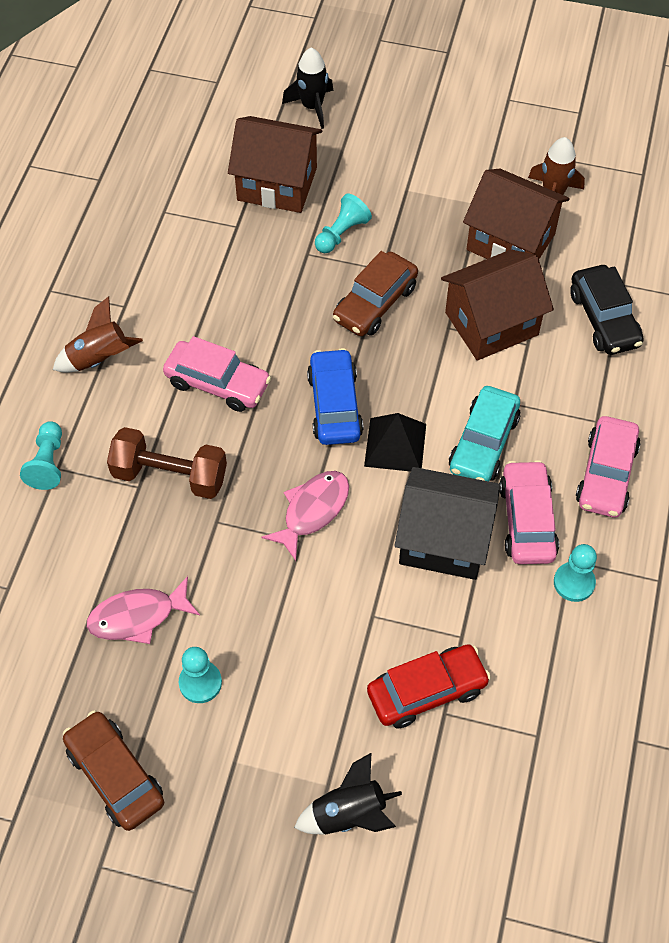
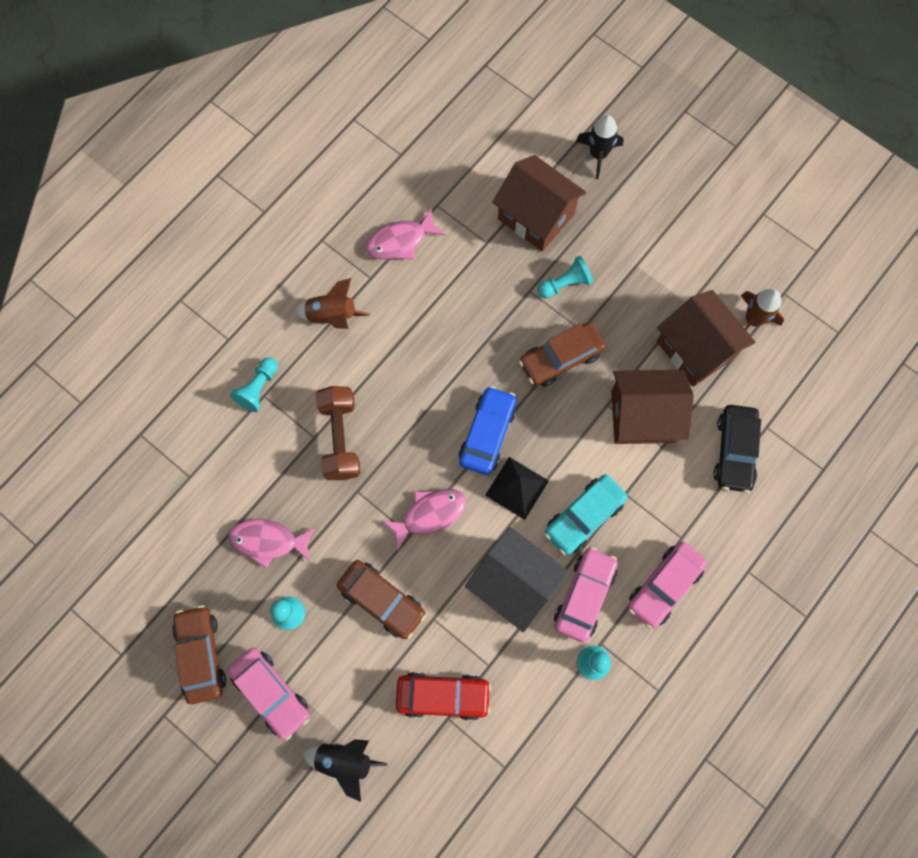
camera: 25 degrees right, 15 degrees up
(141, 259) = (400, 241): none -> pink fish
(170, 475) = (340, 438): brown dumbbell -> brown dumbbell turned 45 degrees clockwise
(217, 383) = (409, 376): pink car -> pink car (271, 693)
(304, 621) = (382, 600): none -> brown car

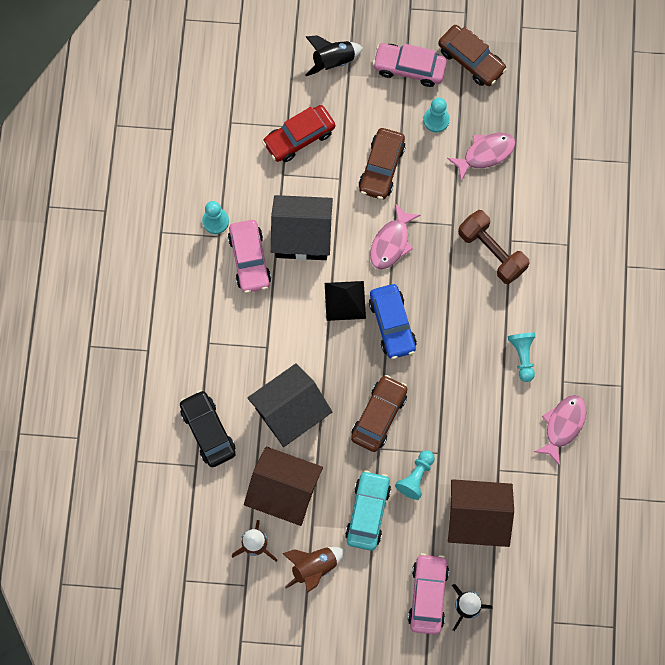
camera: 145 degrees right, 0 degrees up
(258, 388) = (576, 247): turquoise pawn -> turquoise pawn (522, 356)
(332, 316) = (566, 333): brown rocket -> brown rocket (314, 567)
(382, 600) = (381, 168): brown car -> brown car turned 75 degrees counterclockwise
(584, 517) = (285, 312): turquoise car -> turquoise car (367, 512)
(642, 416) = (290, 412): brown house -> black house
(664, 586) = (199, 302): pink car -> pink car (427, 595)

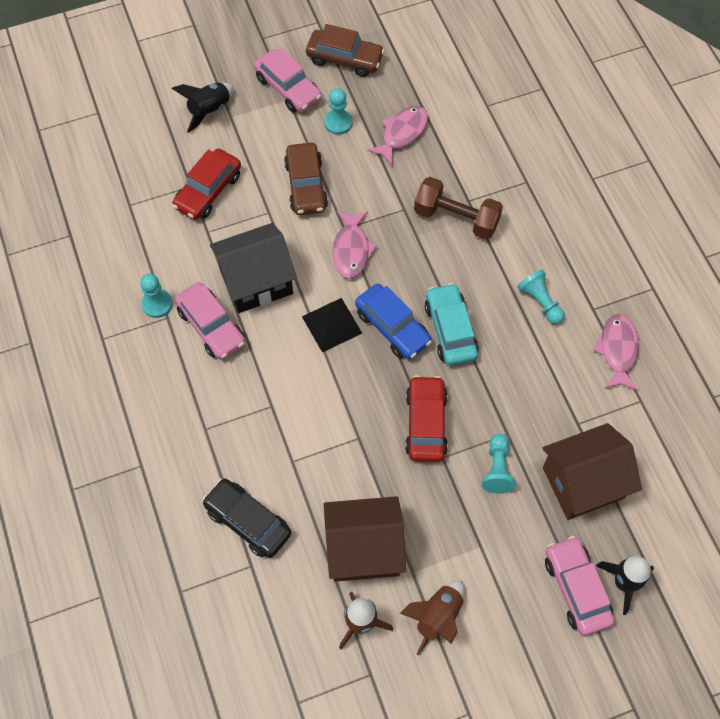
camera: 25 degrees left, 10 degrees down
(290, 412) = (330, 461): black house -> none
(367, 512) = (465, 529): turquoise car -> turquoise car (450, 330)
(379, 416) = (425, 423): brown car -> red car
(409, 68) = (288, 88): pink car -> pink car turned 120 degrees counterclockwise

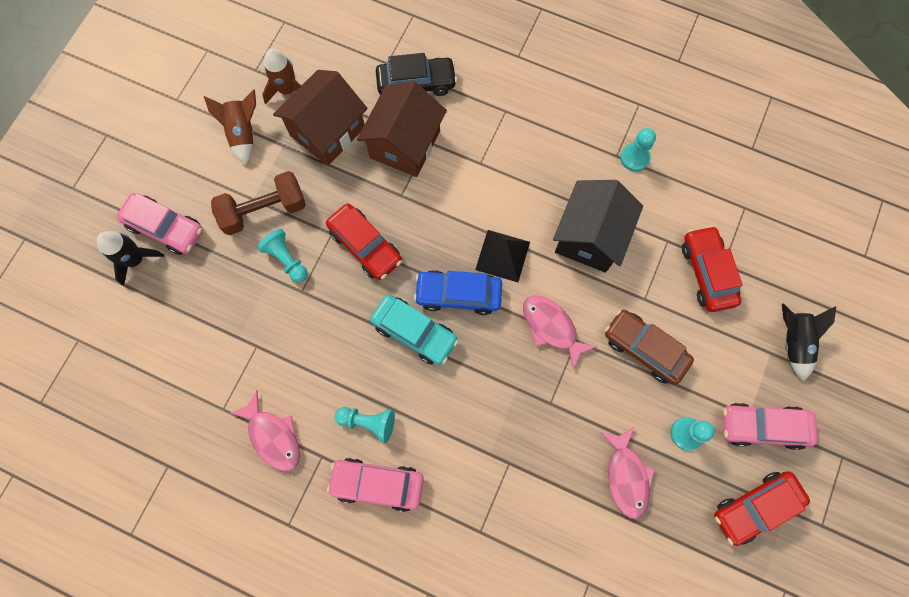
camera: 135 degrees right, 10 degrees up
(211, 326) = (581, 177): pink car -> pink car (377, 484)
(345, 59) = (755, 507): brown car -> red car
(456, 218) = (502, 436): brown dumbbell -> brown dumbbell (264, 210)
(583, 482) = (217, 304): brown house -> brown house (405, 144)

